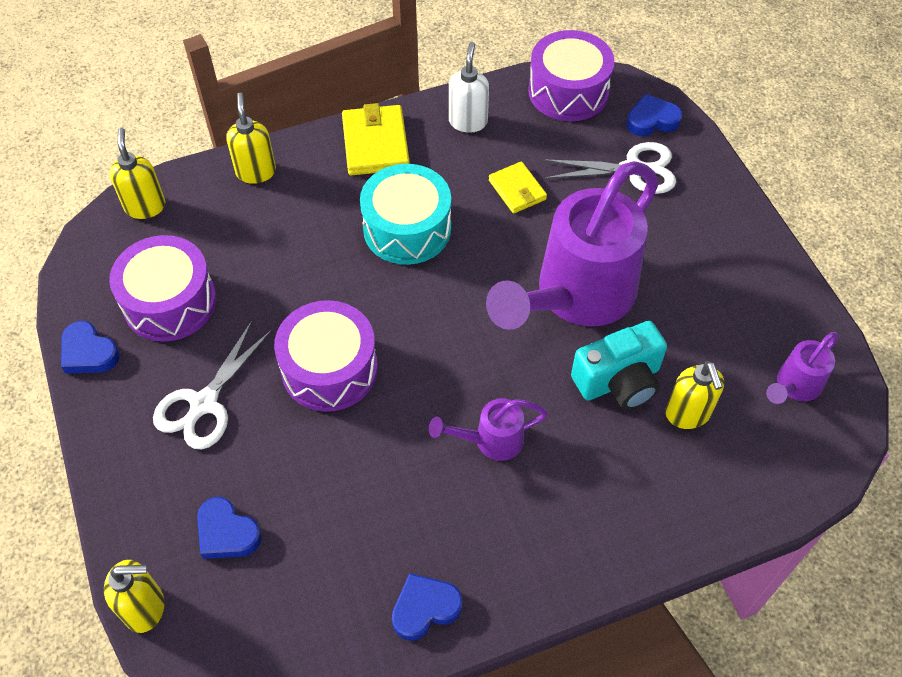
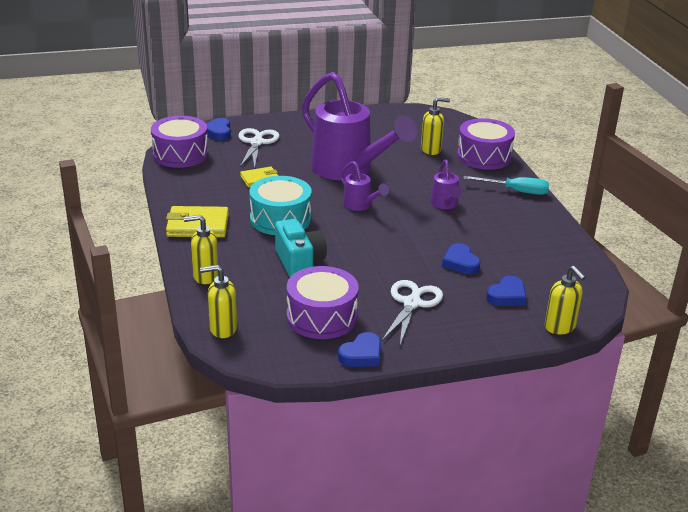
camera: 85 degrees left, 25 degrees down
(145, 608) = (560, 327): yellow soap dispenser -> yellow soap dispenser turned 150 degrees clockwise
(204, 404) = (412, 303): white scissors -> white scissors turned 105 degrees counterclockwise
(329, 369) = (389, 254): purple drum -> purple drum (484, 156)
(425, 608) = (548, 232): blue heart -> blue heart (460, 263)
(468, 121) = (192, 190): white soap dispenser -> none
(564, 558) = (516, 191): none -> turquoise screwdriver
(619, 381) = (408, 165): turquoise camera -> turquoise camera (299, 262)
(794, 387) = (417, 122): purple watering can -> purple watering can (360, 206)

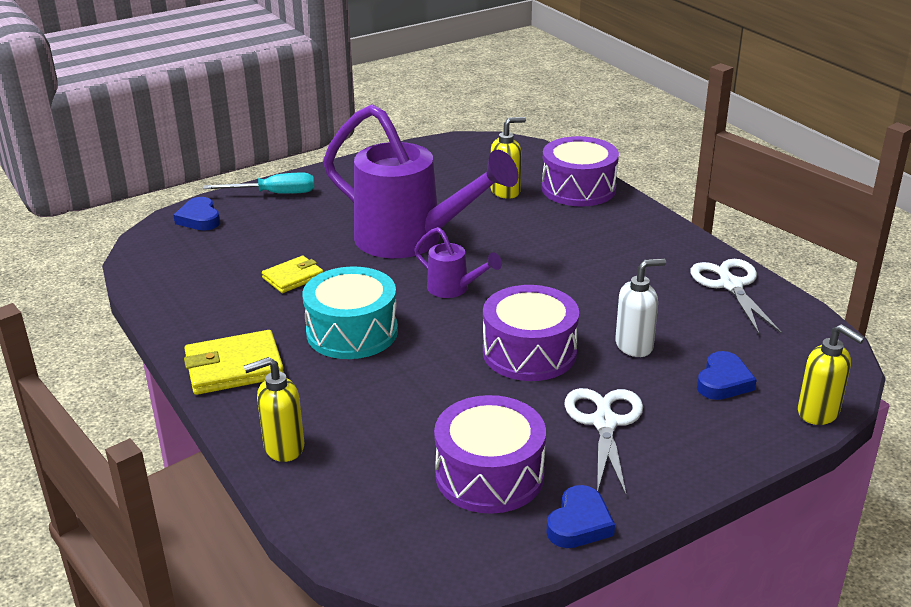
camera: 15 degrees left, 0 degrees up
(180, 154) = (158, 261): purple drum -> purple drum (529, 352)
(222, 329) = (351, 531): yellow soap dispenser -> none
(257, 142) = (262, 224): white scissors -> white scissors (730, 285)
(299, 262) = (413, 394): turquoise camera -> none
(445, 205) = (567, 265): purple watering can -> none
(460, 263) = (634, 346): blue heart -> white soap dispenser
(516, 191) = (646, 229): turquoise screwdriver -> turquoise screwdriver (274, 194)

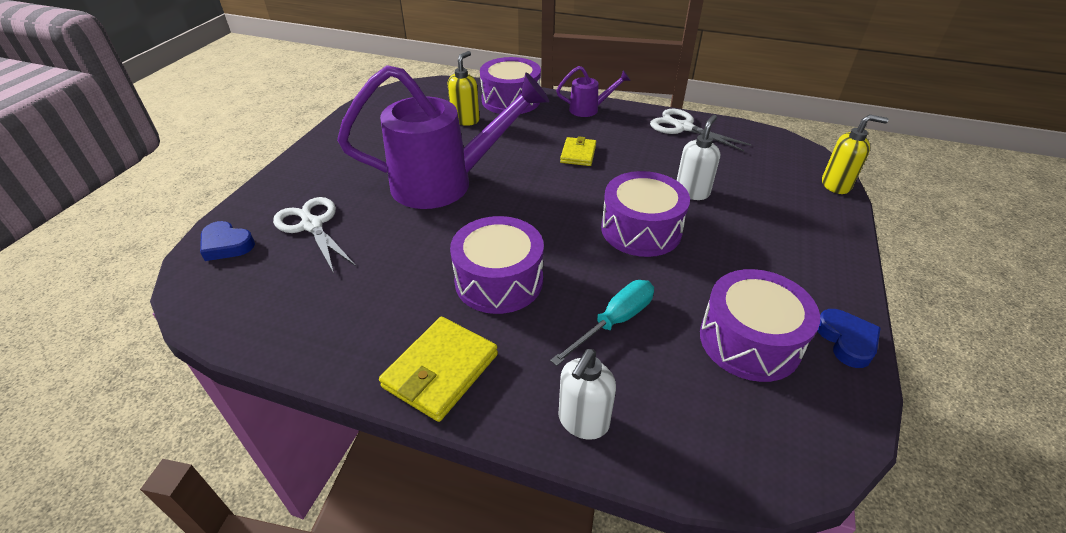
camera: 40 degrees left, 10 degrees up
(274, 194) = (276, 192): turquoise screwdriver -> turquoise screwdriver (614, 322)
(283, 447) = (583, 421): yellow soap dispenser -> white soap dispenser
(293, 277) = (387, 258): yellow wallet -> yellow wallet (578, 154)
(352, 332) = (499, 281): turquoise drum -> purple drum
(454, 289) = (528, 207): purple watering can -> purple watering can (589, 109)
(604, 422) = (752, 255): white scissors -> white scissors (312, 225)
(723, 381) = (768, 191): blue heart -> none

